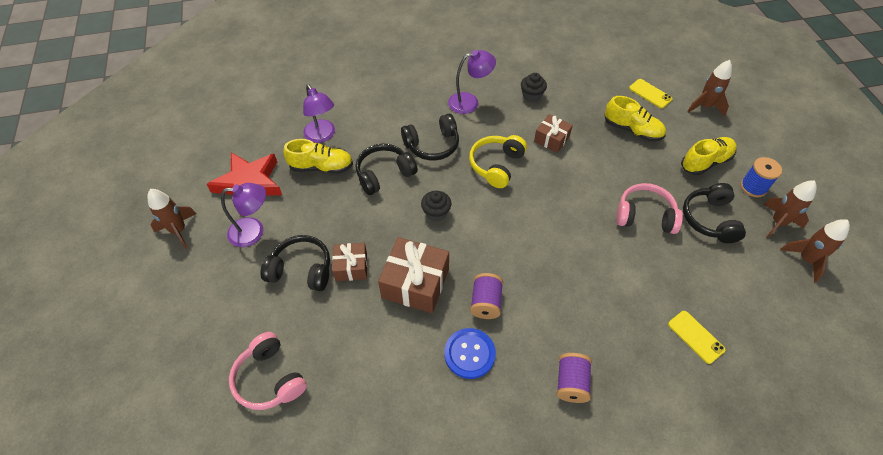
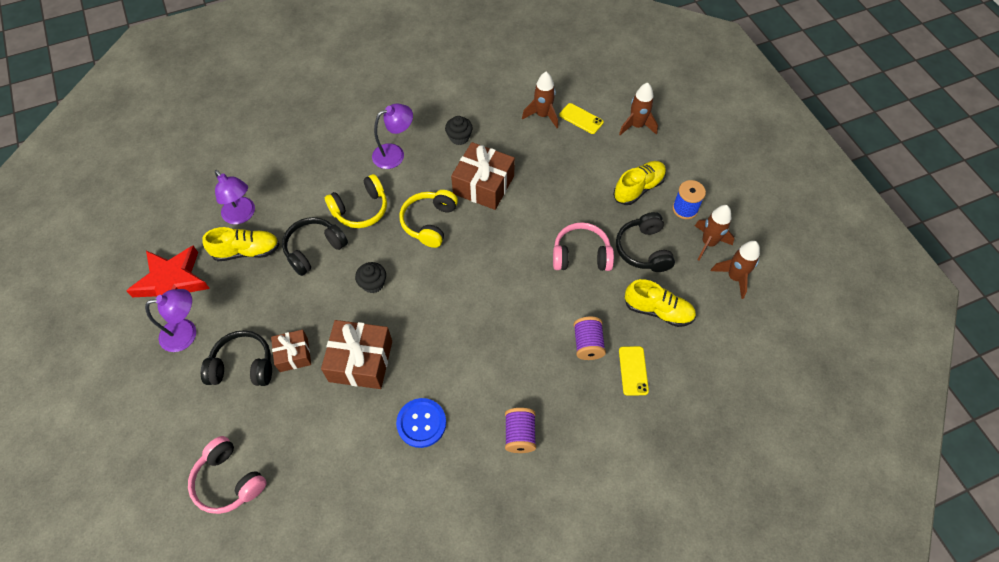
camera: 10 degrees left, 5 degrees up
(179, 231) = (106, 344): brown rocket -> brown rocket (542, 115)
(432, 145) = (360, 209): black headphones -> yellow headphones
(485, 302) = (432, 369): purple spool -> purple spool (587, 344)
(551, 139) = (483, 185): brown gift -> brown gift, size x1.69
(632, 130) = (565, 163): yellow shoe -> yellow shoe (658, 310)
(695, 337) = (633, 370): yellow phone -> yellow phone turned 45 degrees clockwise

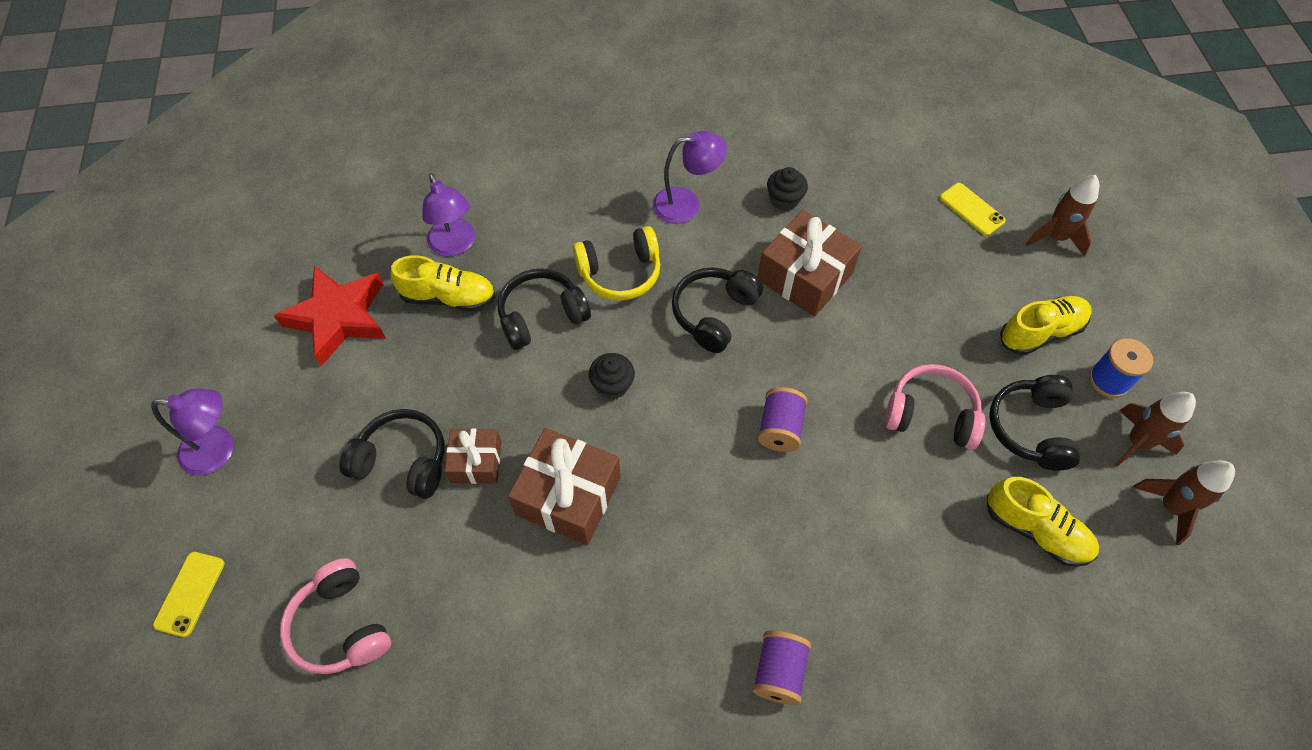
camera: 15 degrees right, 0 degrees up
(186, 333) = (338, 394): purple lamp -> purple lamp (219, 450)
(421, 423) = (634, 613): blue button -> none
(430, 222) = (714, 314): yellow headphones -> black headphones
(542, 115) = (914, 193): brown rocket -> none
(587, 344) = (913, 555): purple spool -> purple spool (780, 428)
(633, 370) = (977, 616): yellow phone -> yellow phone (190, 594)

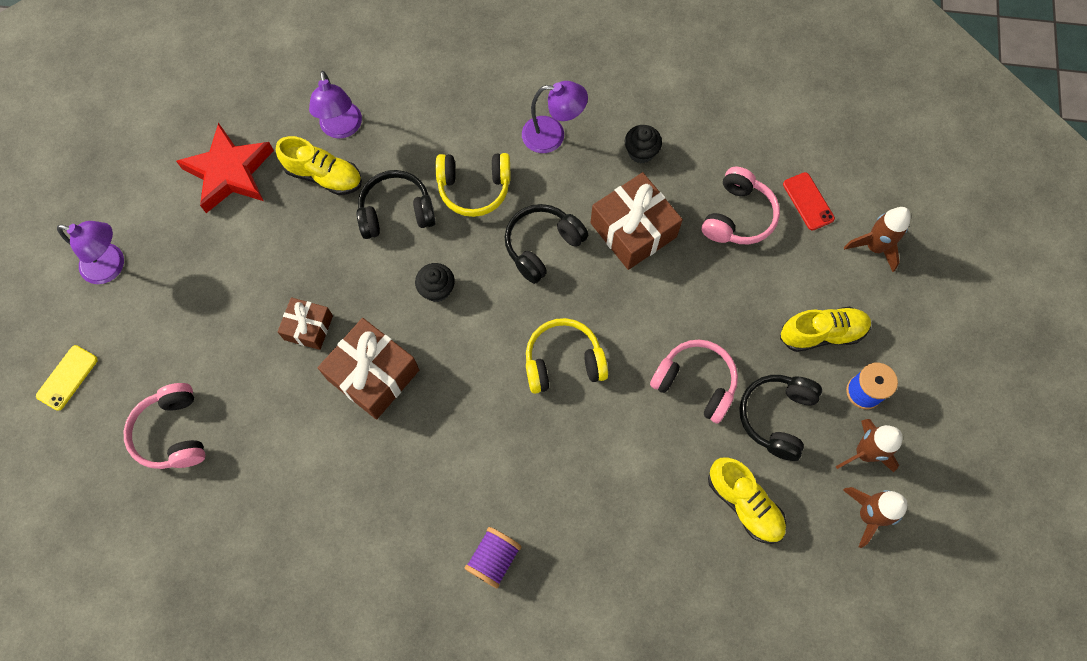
camera: 15 degrees right, 10 degrees up
(402, 461) = (251, 312): black headphones -> none
(780, 428) = (563, 362): purple spool -> yellow headphones
(907, 239) = (737, 216): none -> pink headphones
(971, 209) = (808, 201): yellow phone -> red phone

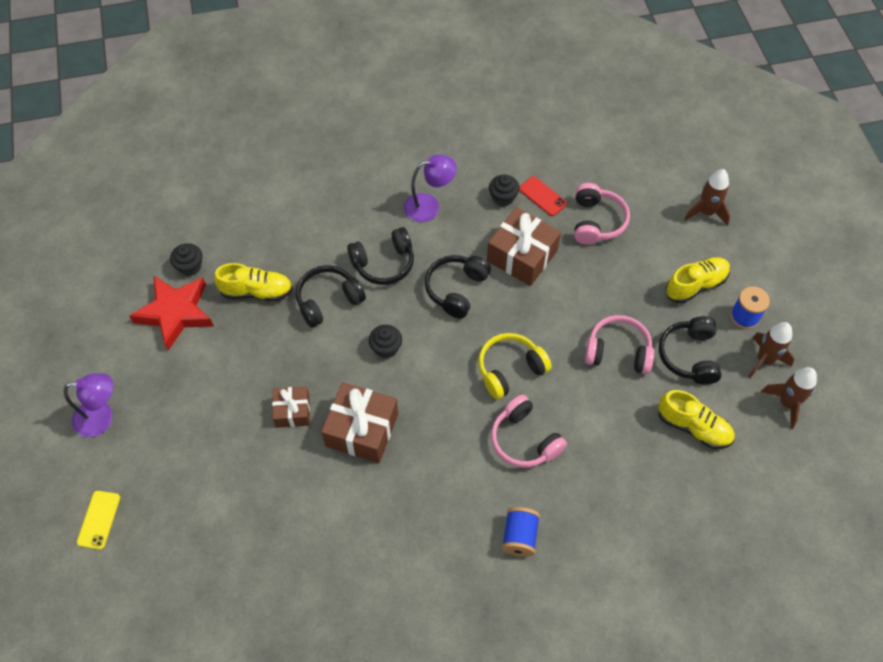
camera: 20 degrees left, 10 degrees down
(173, 433) = (211, 532): pink headphones -> pink headphones (524, 440)
(265, 123) = (190, 266): none -> black cupcake
(342, 128) = (256, 251): purple lamp -> none
(474, 188) = (384, 263): yellow headphones -> black headphones
(494, 559) = (519, 536): purple spool -> blue spool
(808, 201) = (644, 195): red phone -> red phone (542, 196)

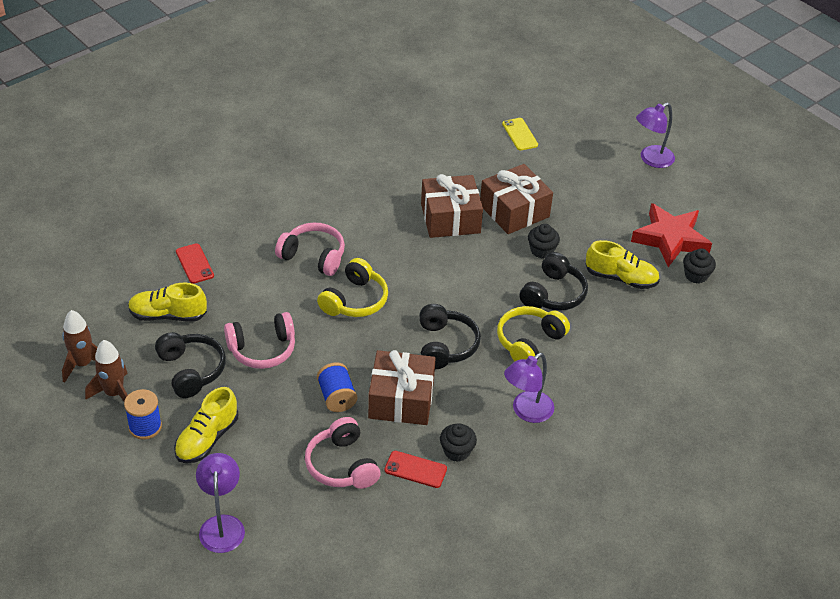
camera: 150 degrees right, 15 degrees down
(99, 520) = (592, 112): yellow phone -> yellow phone (520, 134)
(256, 291) = (621, 278): yellow shoe -> yellow shoe turned 135 degrees counterclockwise
(292, 411) = (514, 211): brown gift -> brown gift, size x1.69
(384, 263) = (529, 342): black headphones -> yellow headphones
(386, 348) = (474, 278): black cupcake -> black cupcake (542, 250)
(519, 536) = (283, 199): blue spool -> blue spool (337, 397)
(648, 482) = (194, 264): none -> red phone
(706, 212) = (222, 525): brown rocket -> purple lamp

